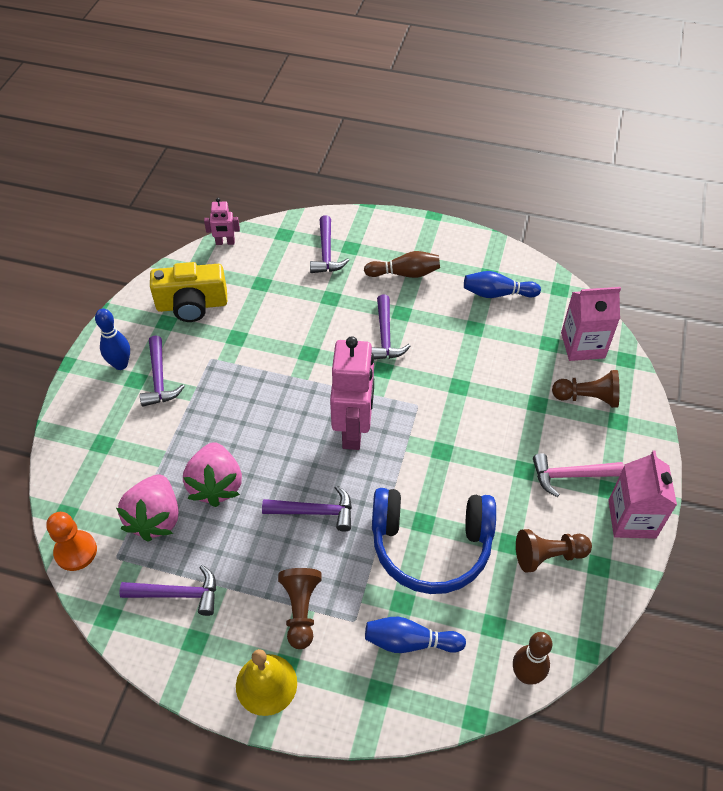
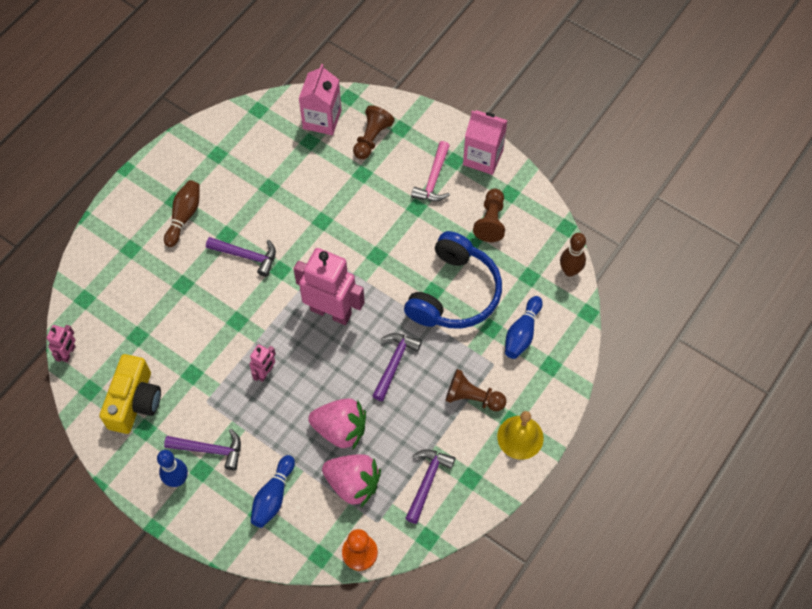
camera: 70 degrees left, 10 degrees up
(259, 396) = (265, 373): none -> pink robot
(326, 253) = (127, 270): purple hammer -> none
(497, 293) = (241, 156): blue bowling pin -> blue bowling pin (273, 496)

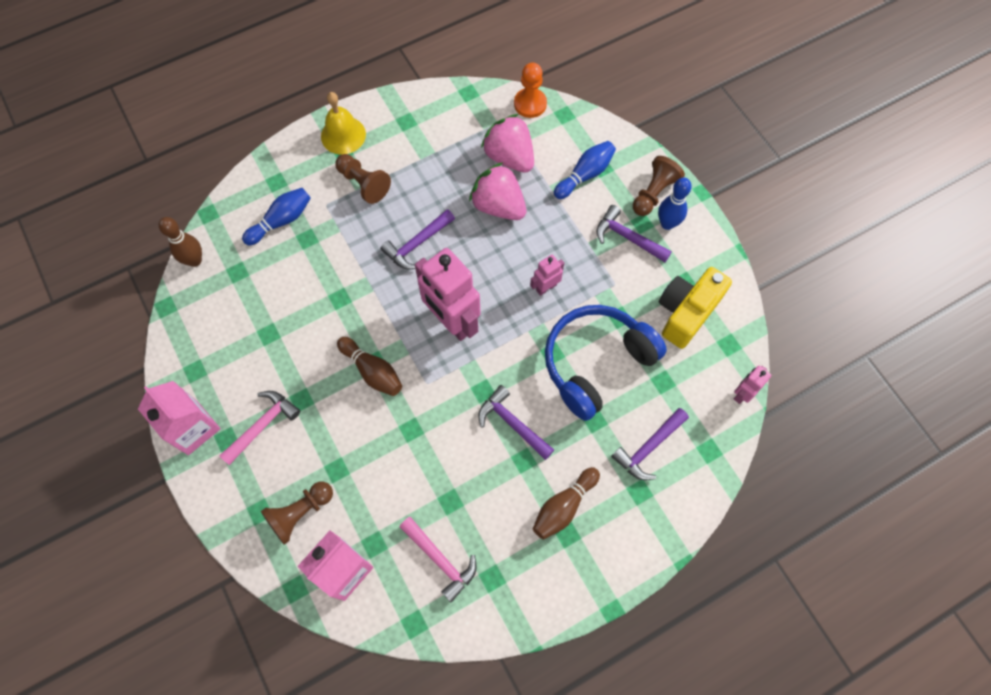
camera: 155 degrees left, 5 degrees up
(258, 150) = (440, 560): none -> pink hammer
(374, 248) = (372, 371): none -> brown bowling pin
(427, 481) = (444, 133): purple hammer -> purple hammer (648, 448)
(454, 293) = (320, 287): blue headphones -> blue headphones (596, 363)
(490, 221) = (235, 347): brown pawn -> brown pawn (653, 193)

